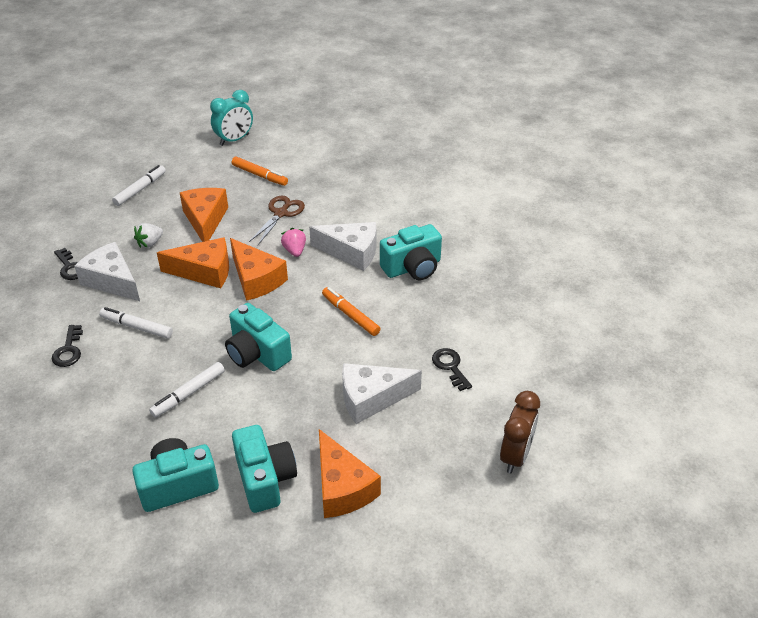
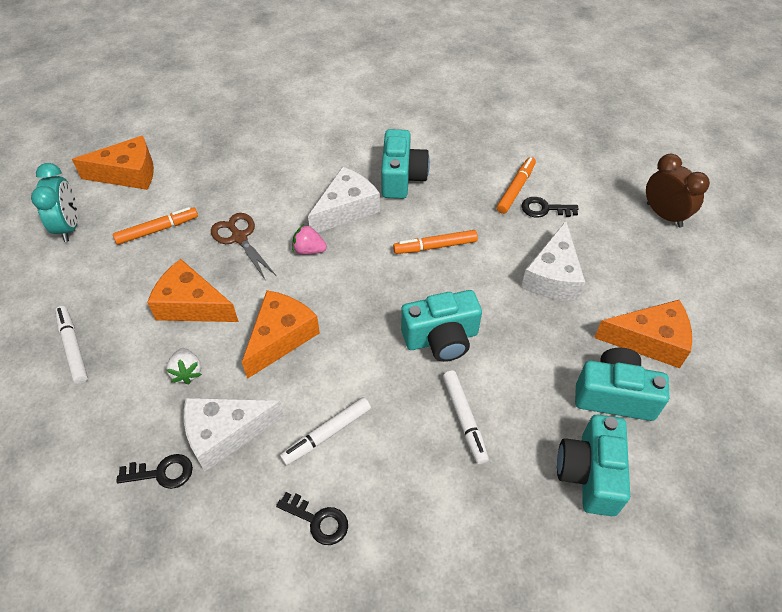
camera: 60 degrees left, 10 degrees up
(256, 279) = (329, 297): orange cheese -> orange cheese (128, 174)
(460, 340) = (515, 189): none -> orange marker

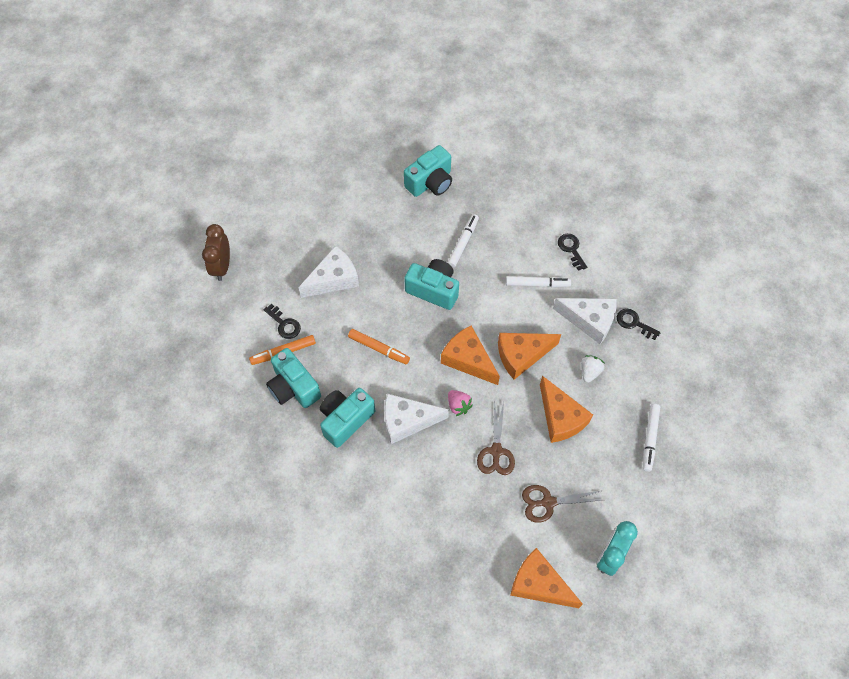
camera: 140 degrees left, 10 degrees up
(157, 230) = (548, 502): orange marker -> brown scissors
(614, 395) = (379, 202): turquoise camera -> turquoise camera (293, 387)
(649, 341) = (329, 211): orange cheese -> orange cheese (468, 360)

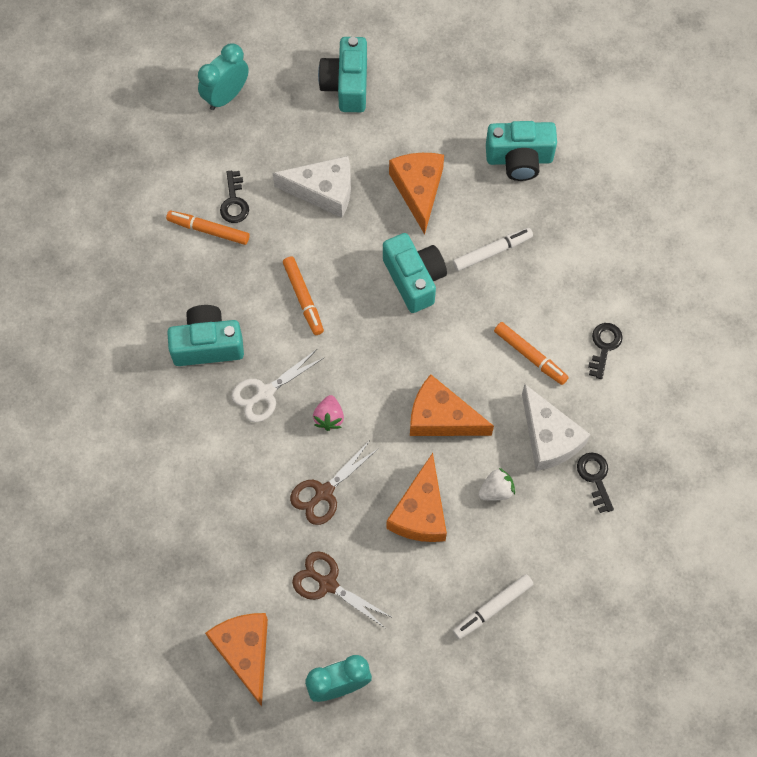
camera: 40 degrees right, 5 degrees up
(222, 266) = (226, 96): brown clock -> turquoise clock
(293, 387) = (187, 273): turquoise camera -> turquoise camera (346, 85)
(407, 421) = (265, 393): white cheese -> white scissors
(468, 360) = (382, 379): orange cheese -> orange cheese (418, 190)
(537, 284) = (530, 356): white marker -> orange marker

